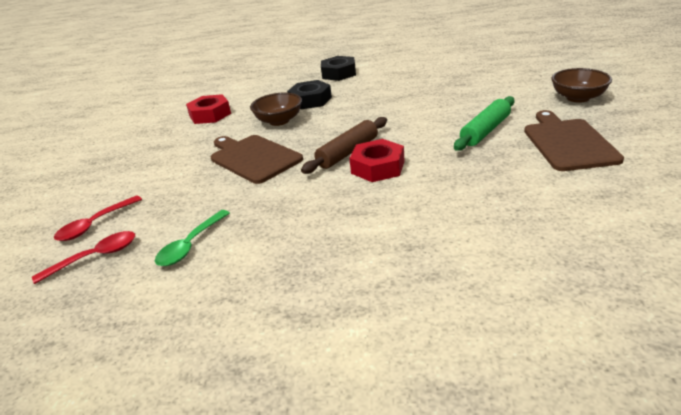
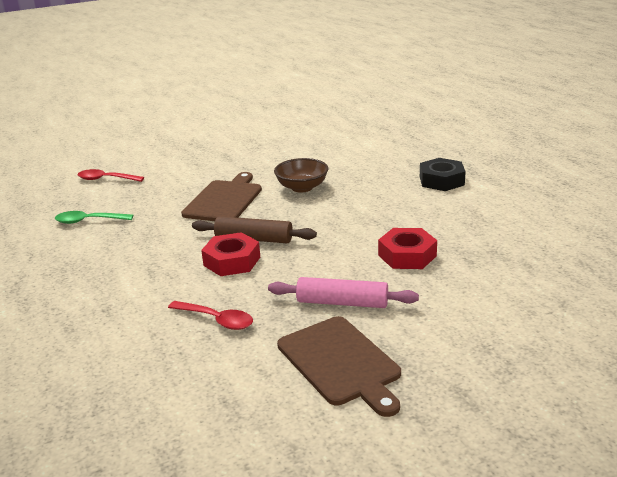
camera: 60 degrees right, 5 degrees down
(95, 257) = (68, 195): red spoon -> red spoon (217, 320)
(210, 115) = (296, 154): red nut -> red nut (407, 255)
(310, 100) = (358, 187): black nut -> none
(485, 131) = (342, 303): green rolling pin -> pink rolling pin
(568, 142) = (341, 363): brown cutting board -> brown cutting board turned 90 degrees clockwise
(578, 98) = (486, 353): brown bowl -> none

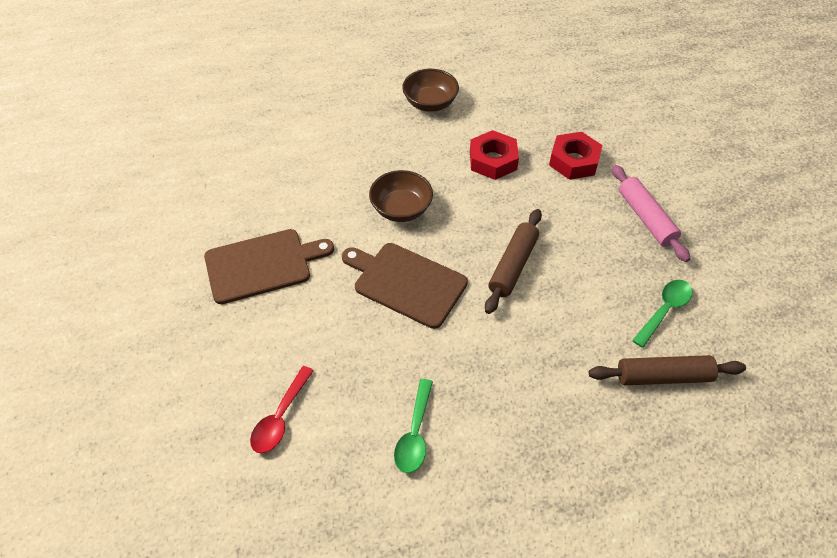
camera: 80 degrees left, 25 degrees up
(137, 323) = (663, 376): none -> brown rolling pin
(217, 320) = (664, 310): red spoon -> green spoon
(232, 261) = (556, 289): red nut -> red nut (493, 160)
(341, 363) = (732, 234): brown cutting board -> brown cutting board (262, 265)
(342, 303) = (646, 218): pink rolling pin -> pink rolling pin turned 45 degrees counterclockwise
(441, 181) = (430, 103): black nut -> brown bowl

